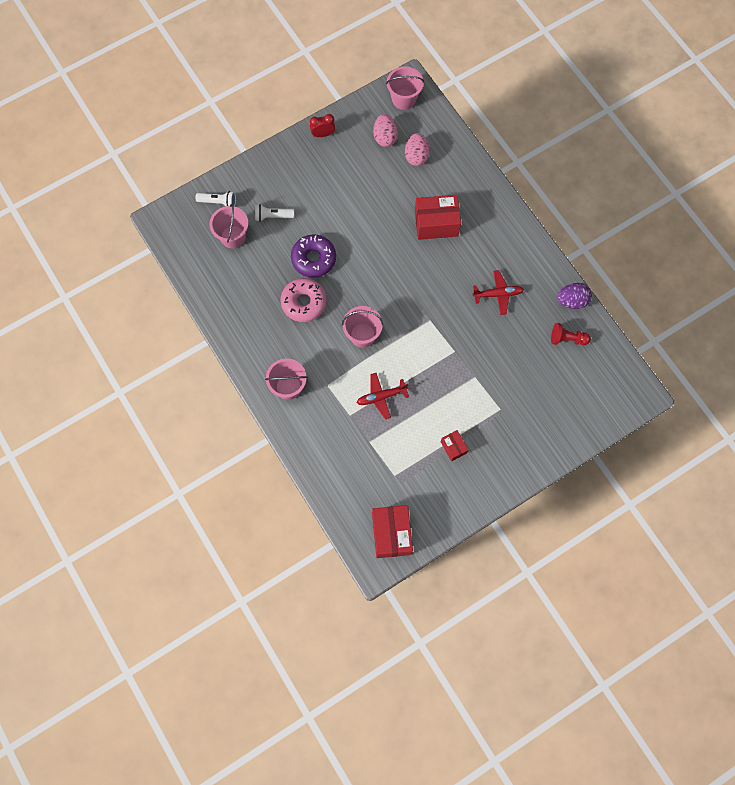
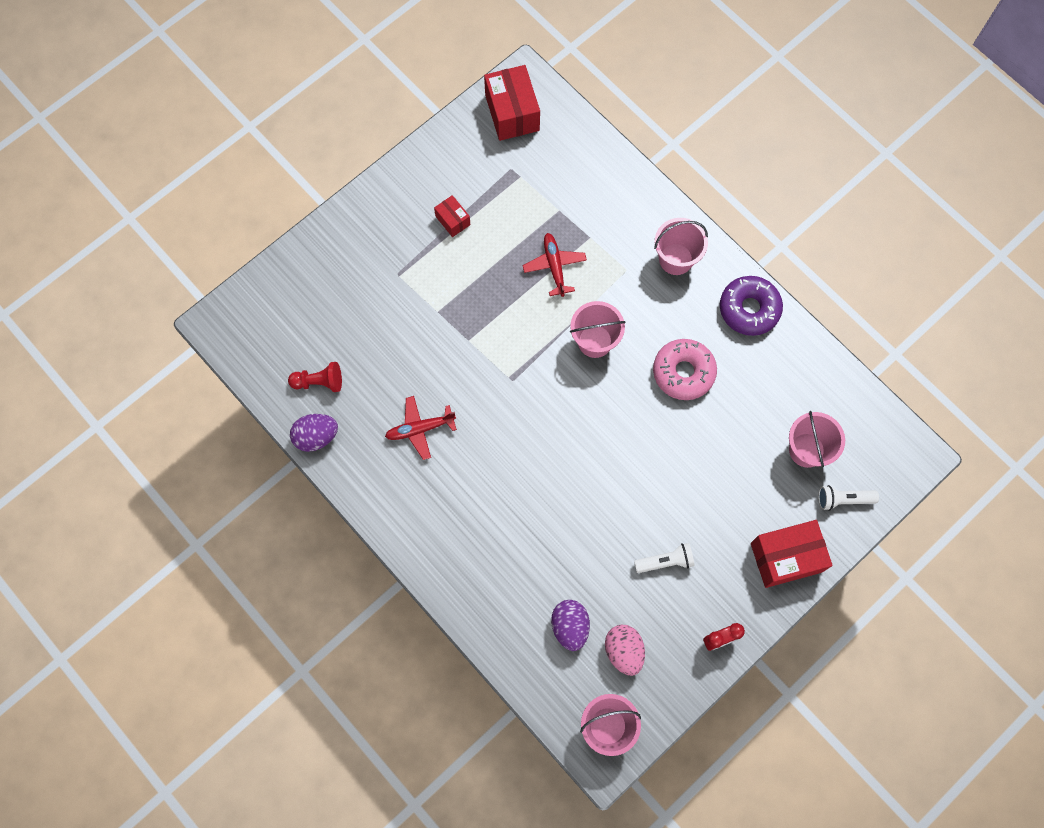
camera: 170 degrees right, 0 degrees up
(273, 216) = (759, 491): white flashlight -> white flashlight (665, 561)
(313, 259) = (685, 437): purple donut -> purple donut (749, 309)
(381, 397) = (554, 266): red plane -> red plane turned 75 degrees counterclockwise
(416, 156) = (570, 626): pink egg -> purple egg
(436, 223) = (522, 520): red box -> red box (786, 557)

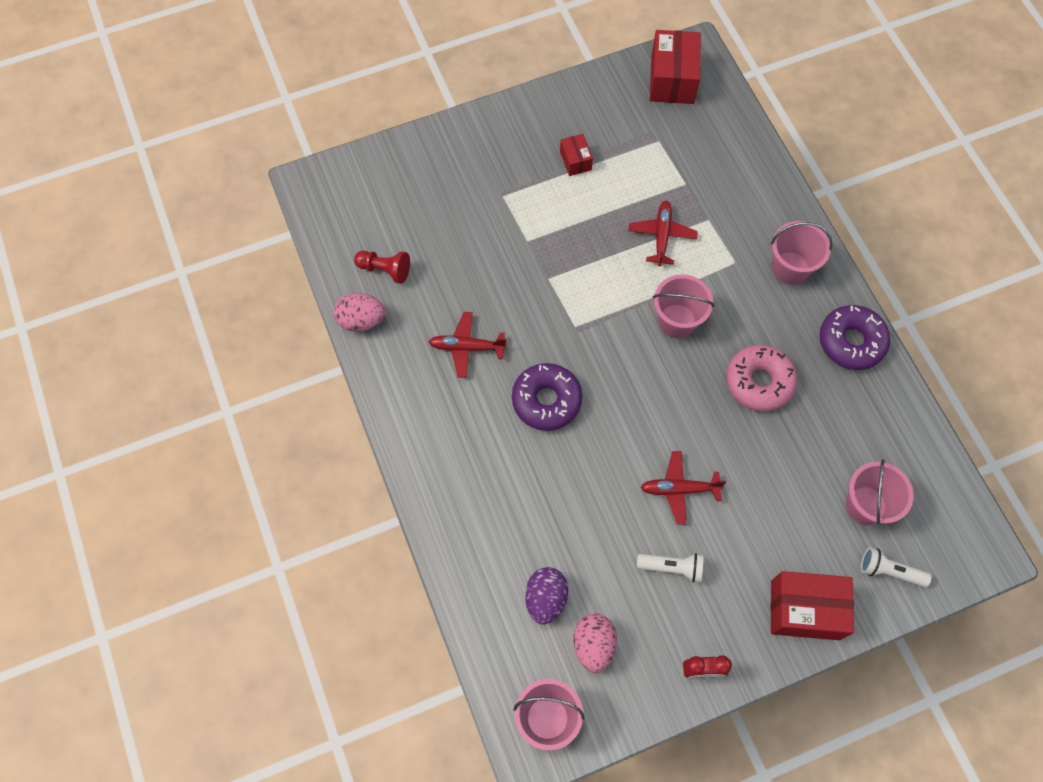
camera: 20 degrees right, 5 degrees down
(316, 437) = (361, 320): purple egg -> pink egg
(507, 453) = (546, 400): none -> purple donut
(648, 491) = (679, 489): none -> red plane

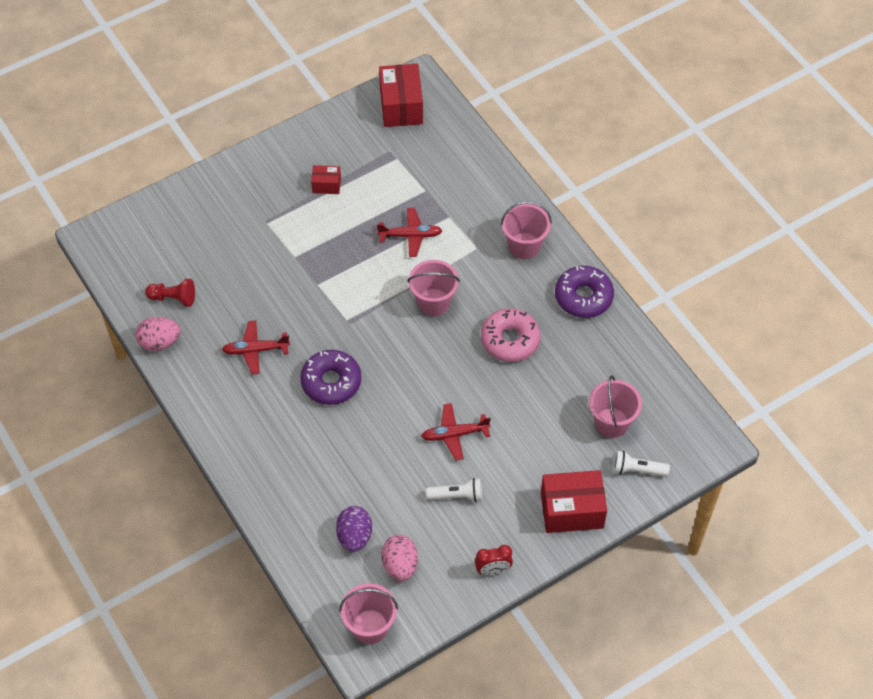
camera: 10 degrees left, 10 degrees down
(575, 161) = (326, 185): red box -> red box turned 60 degrees counterclockwise
(661, 236) = (410, 236): red plane -> red plane turned 90 degrees clockwise

